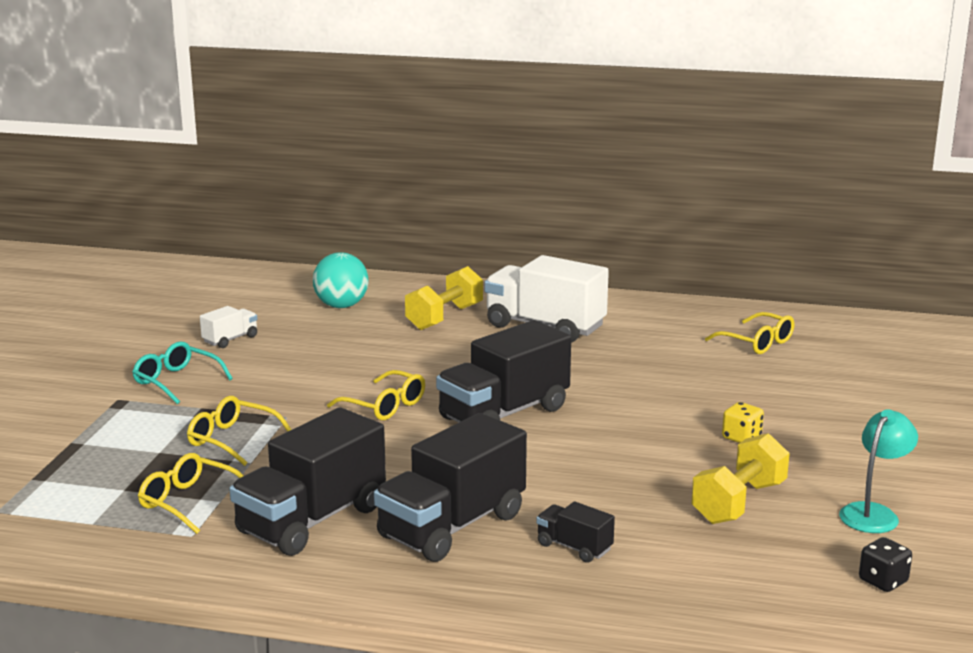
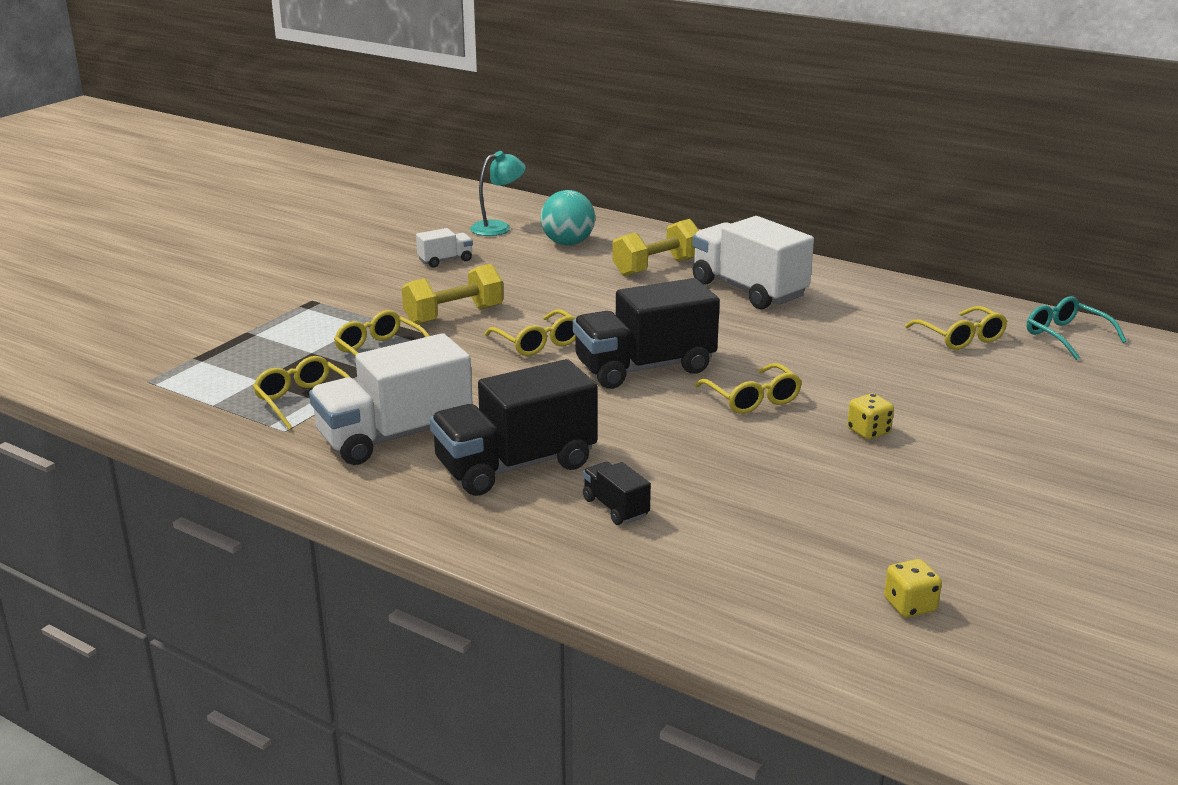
camera: 20 degrees right, 5 degrees up
(177, 381) = (372, 292): turquoise glasses -> turquoise glasses (1066, 336)
(312, 520) = (395, 436): black truck -> white truck
(622, 426) = (752, 399): none -> yellow glasses
(739, 502) = (815, 496): yellow dumbbell -> yellow dumbbell (454, 315)
(874, 513) = (954, 534): turquoise lamp -> turquoise lamp (498, 227)
(883, 581) = (910, 606): black dice -> yellow dice

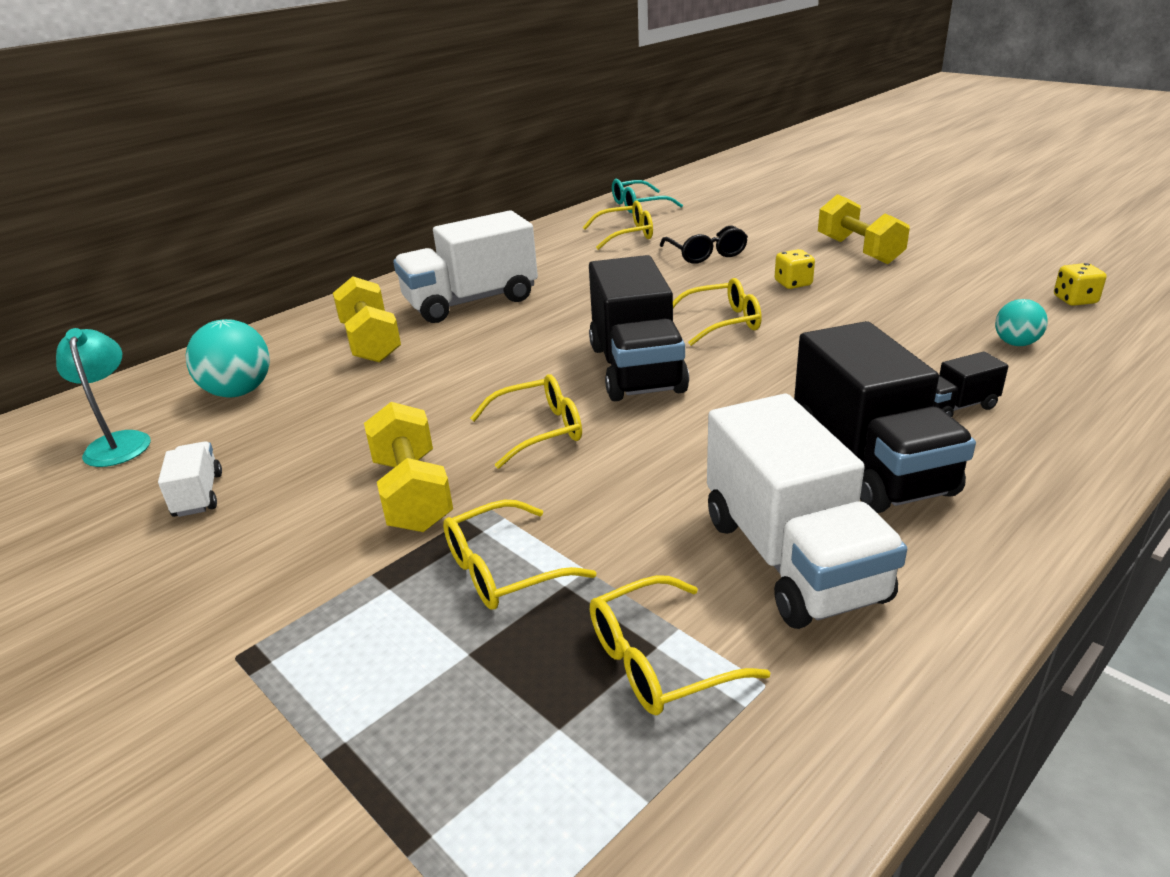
camera: 75 degrees left, 5 degrees up
(765, 552) = (1016, 343): none -> turquoise ball
(929, 382) = (706, 254): none -> black glasses
(997, 471) = (859, 250): none -> yellow dumbbell

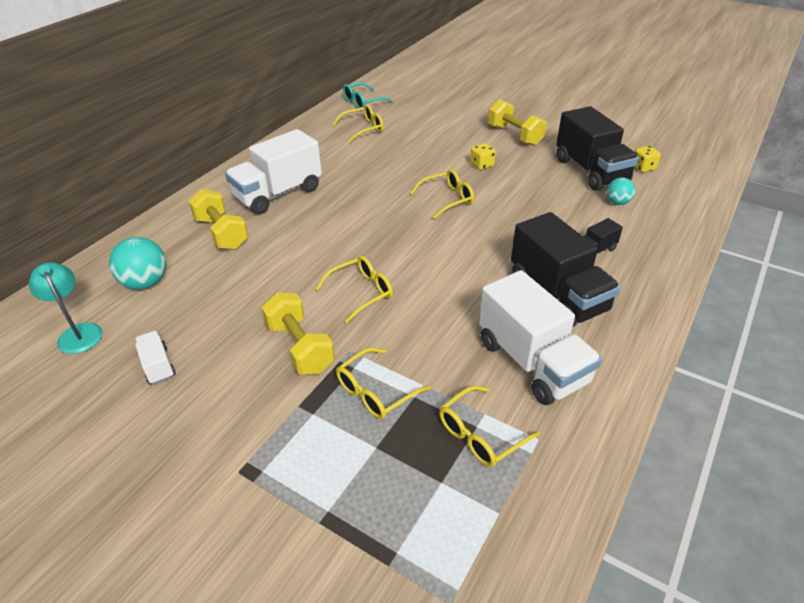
camera: 15 degrees left, 10 degrees up
(636, 369) = (406, 240): black truck -> black truck (591, 171)
(706, 254) = (421, 143): black glasses -> none

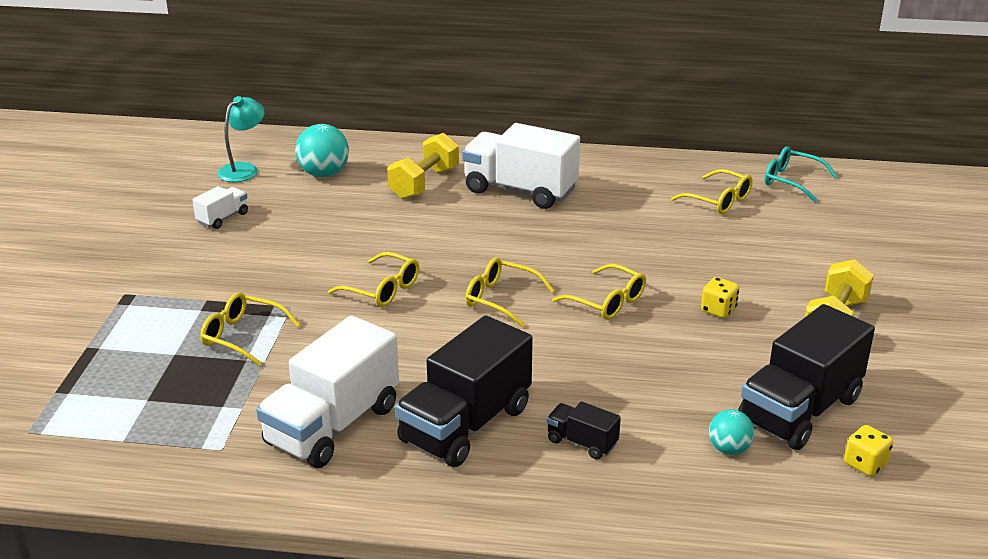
camera: 65 degrees right, 10 degrees down
(300, 347) = (281, 278): yellow dumbbell -> none
(480, 434) = (213, 411): yellow glasses -> yellow glasses (501, 299)

